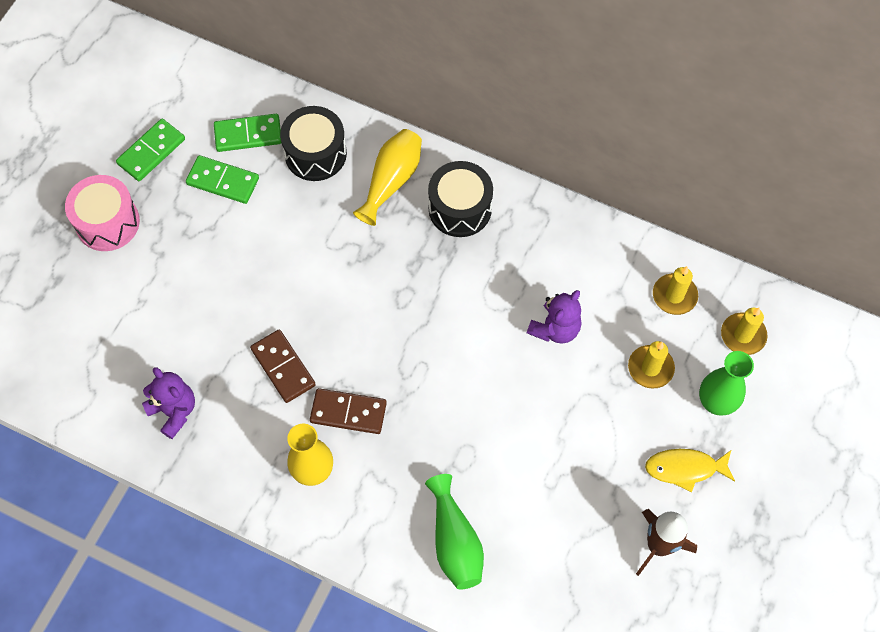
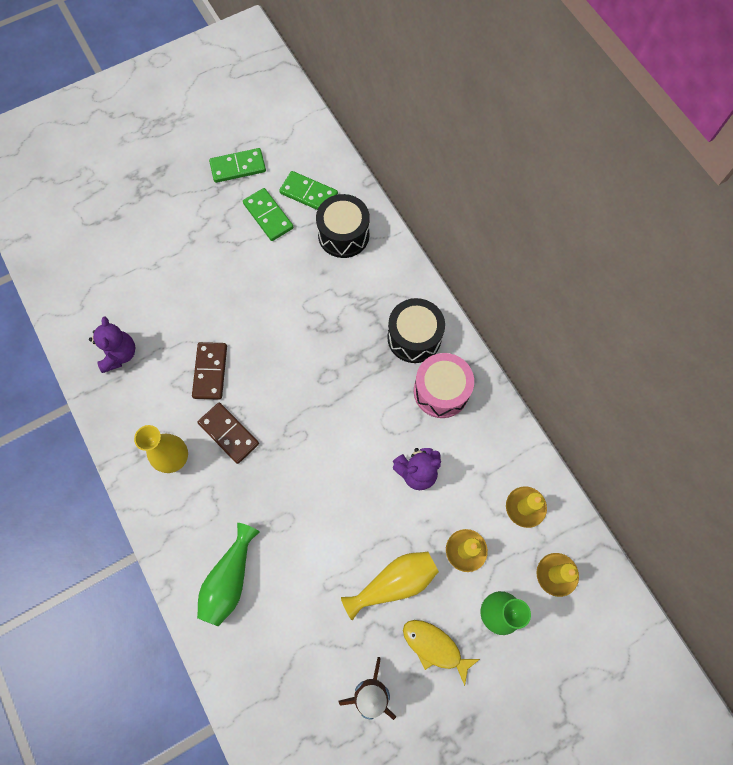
camera: 35 degrees right, 5 degrees up
(107, 222) = (175, 198): pink drum -> pink drum (441, 391)
(391, 181) = (381, 287): yellow vase -> yellow vase (394, 583)

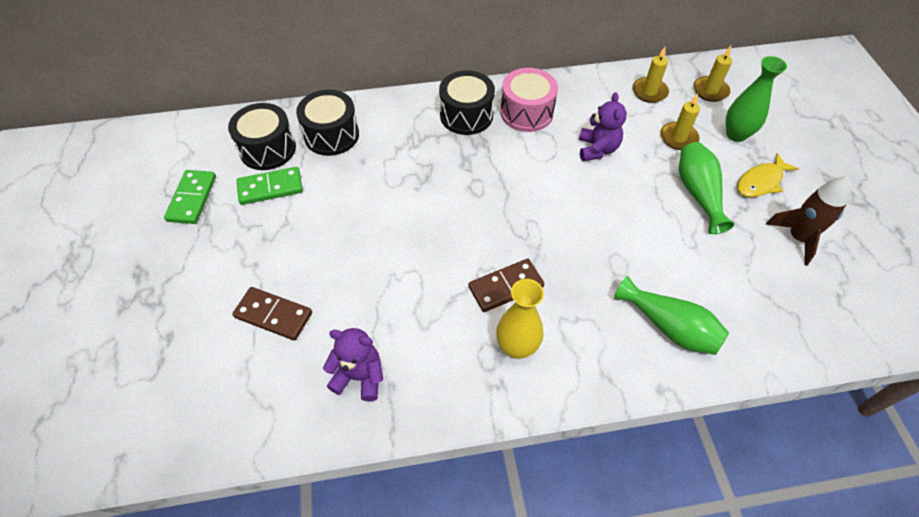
camera: 70 degrees left, 15 degrees down
(210, 371) = (426, 286): brown domino -> brown domino (273, 315)
(308, 194) = (267, 149): green domino -> black drum
(394, 583) = (698, 193): yellow vase -> green vase

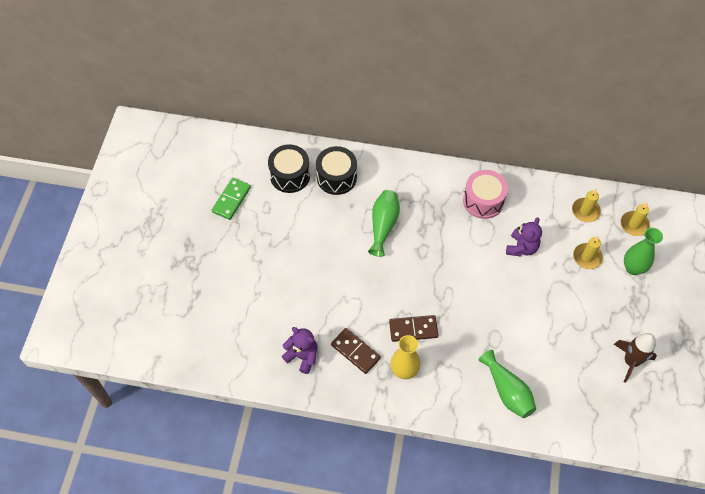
camera: 20 degrees right, 5 degrees up
(270, 188) = (284, 207): green domino -> none
(273, 315) = (262, 300): brown domino -> brown domino (355, 351)
(466, 115) = (438, 190): black drum -> none
(698, 193) = (577, 305): green vase -> green vase (383, 225)
(761, 182) = (629, 311): yellow fish -> none

